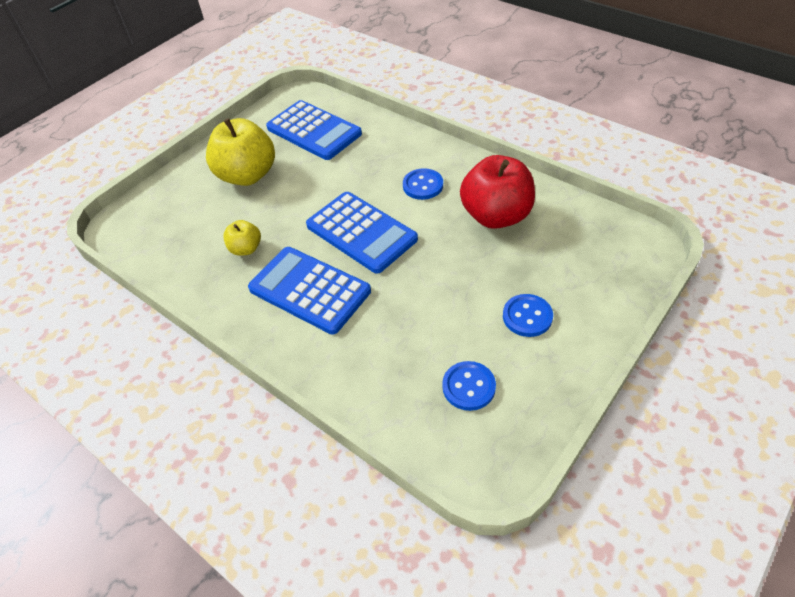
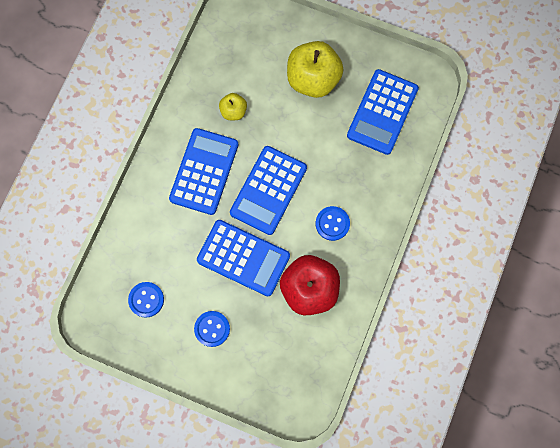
camera: 70 degrees right, 25 degrees up
(439, 269) = (243, 258): none -> blue calculator

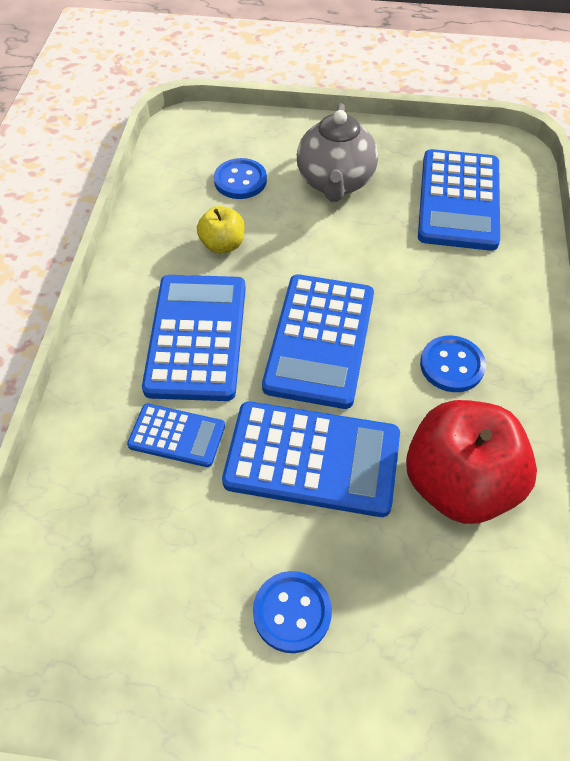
camera: 15 degrees left, 20 degrees down
(146, 300) = (135, 588): blue button -> blue button (240, 180)
(181, 228) = (177, 436): none -> blue calculator
(313, 79) = (335, 182): yellow apple -> grey teapot

